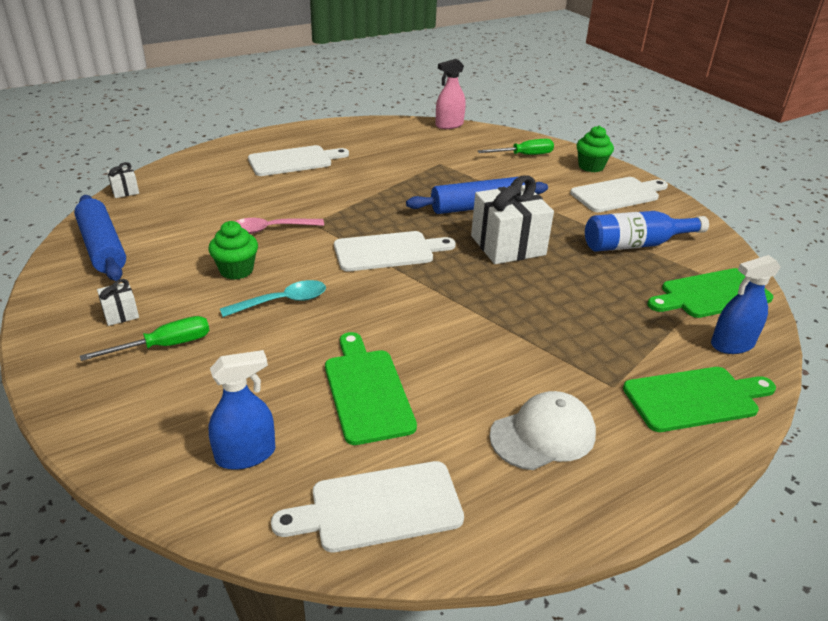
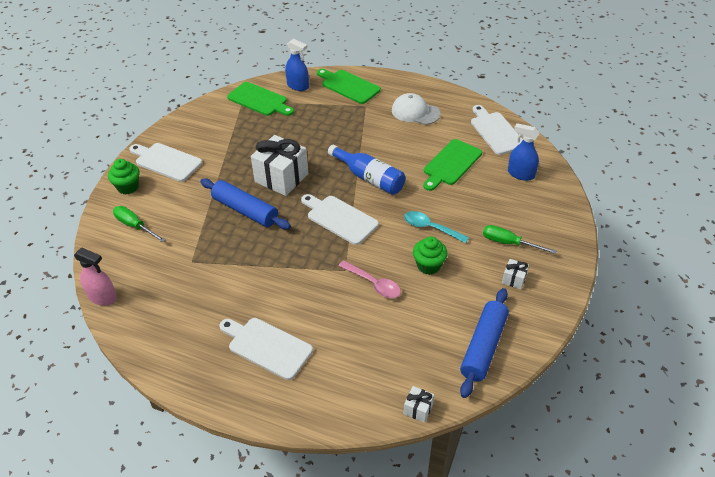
camera: 125 degrees left, 10 degrees up
(379, 507) = (496, 131): white cutting board -> white cutting board turned 150 degrees counterclockwise
(636, 244) = (230, 135): blue bottle -> blue bottle (369, 178)

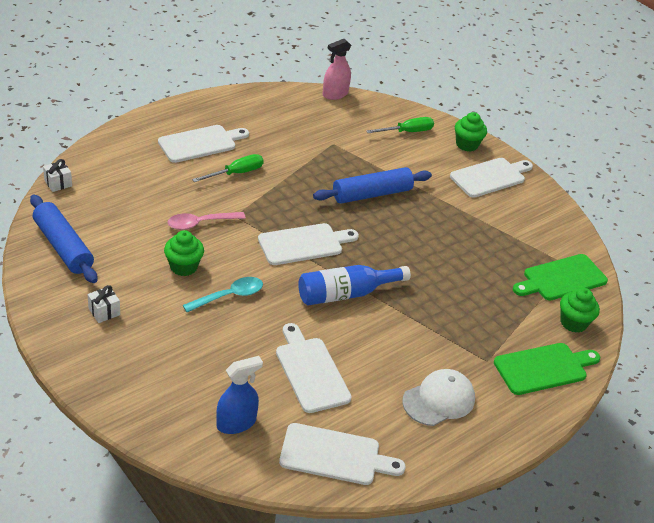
camera: 115 degrees right, 5 degrees down
(281, 178) = (401, 235): white gift -> none
(298, 86) = (573, 323): blue spray bottle -> green cupcake
(451, 164) = (311, 371): green cutting board -> white cutting board
(509, 243) = (149, 339): green screwdriver -> green screwdriver (236, 173)

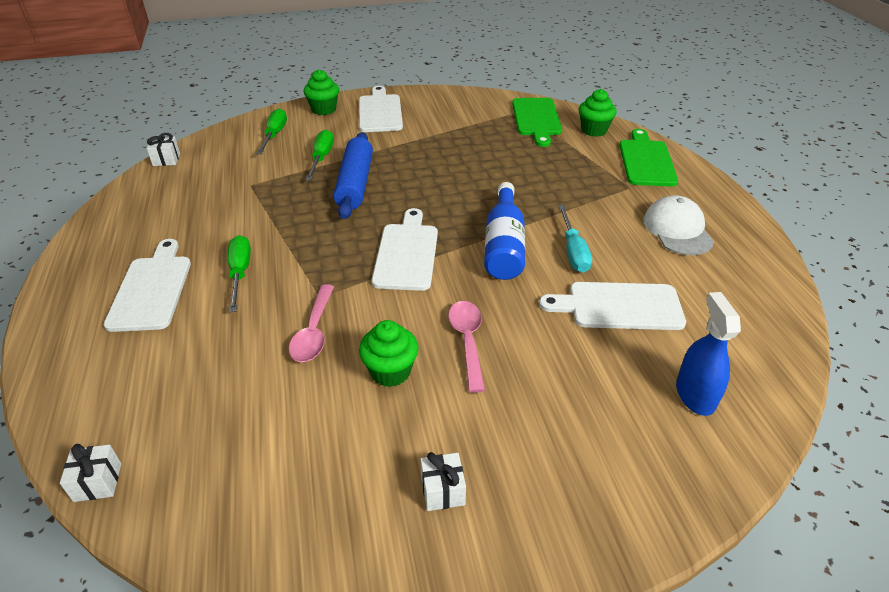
camera: 60 degrees left, 0 degrees up
(63, 247) = (263, 513): blue rolling pin -> none
(229, 296) = (467, 341): turquoise spoon -> pink spoon
(334, 455) = (751, 324): white cutting board -> none
(335, 94) = (166, 160): pink spray bottle -> white gift
(364, 335) = (573, 251): none -> turquoise screwdriver
(394, 166) = (321, 158): none -> green screwdriver

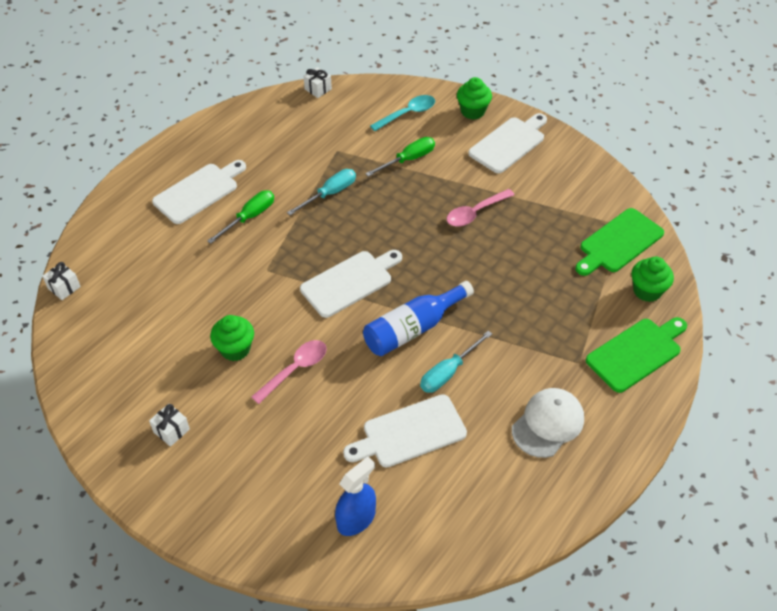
camera: 50 degrees right, 10 degrees up
(274, 135) = (407, 114): green screwdriver -> turquoise spoon
(291, 213) = (330, 194): none -> turquoise screwdriver
(314, 332) = (234, 290): pink spoon -> pink spoon (475, 213)
(355, 184) = (398, 200): blue rolling pin -> none
(619, 306) = (410, 432): white cutting board -> white cutting board turned 75 degrees counterclockwise

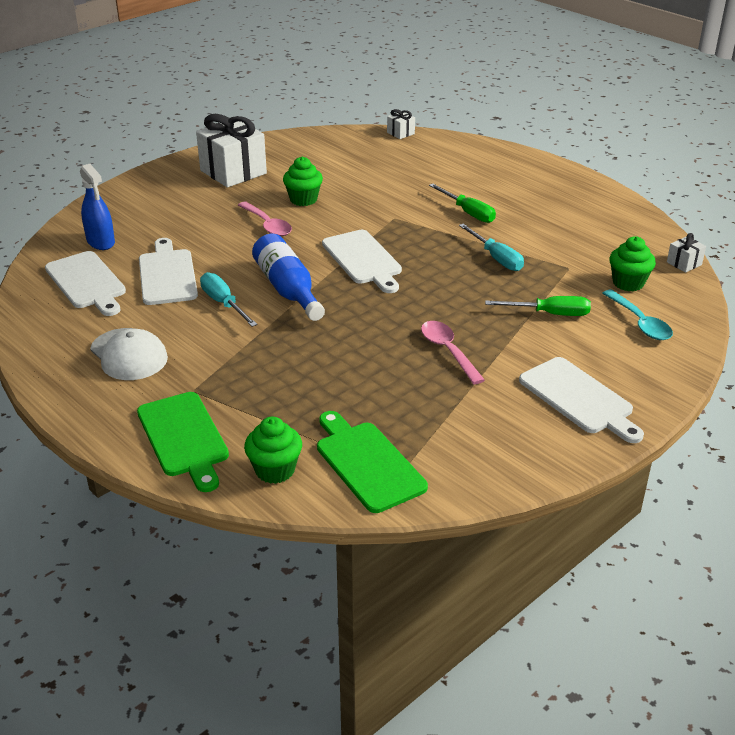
camera: 100 degrees right, 15 degrees down
(171, 430) = (233, 172): white gift -> white gift, size x2.26
(198, 192) = (509, 189): white cutting board -> white cutting board (87, 282)
(408, 159) = (550, 314): green screwdriver -> green screwdriver turned 60 degrees counterclockwise
(472, 111) = (648, 376): green cupcake -> green cupcake (628, 283)

